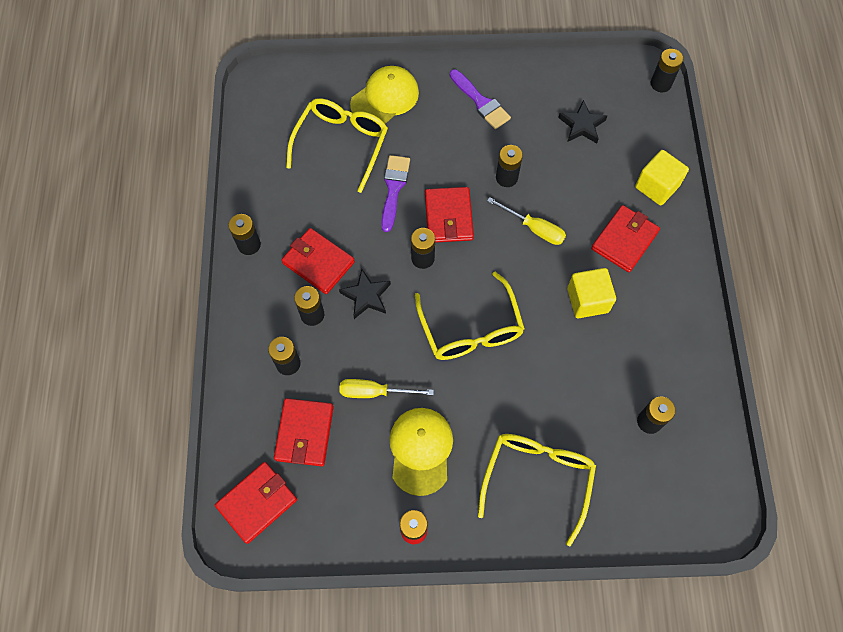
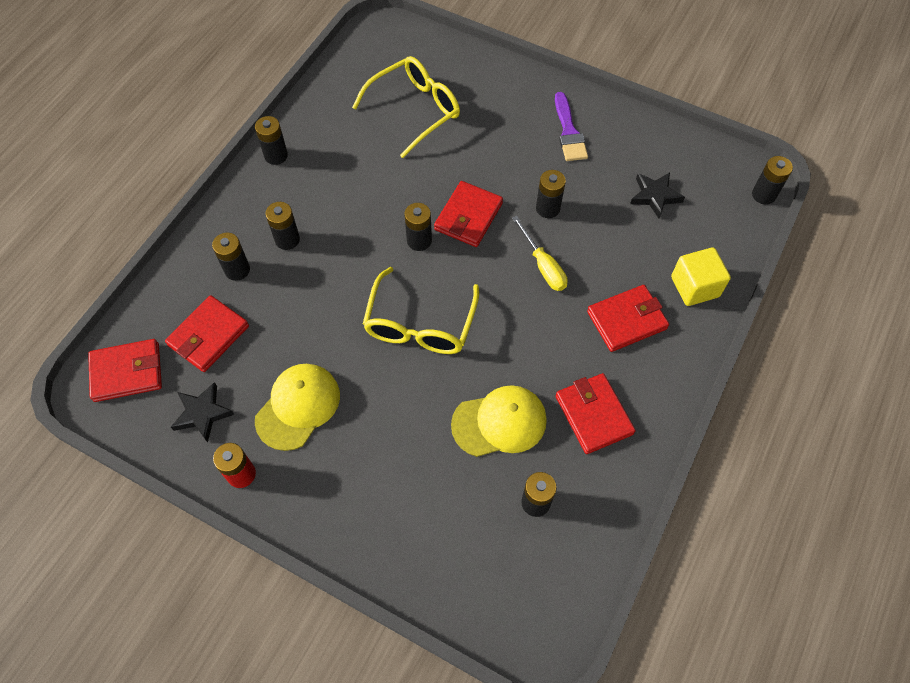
camera: 30 degrees right, 5 degrees down
(318, 263) = (324, 199): red wallet -> red wallet (593, 415)
(366, 296) = (345, 248): black star -> black star (202, 413)
(374, 392) = (294, 333): yellow screwdriver -> none
(385, 98) = (481, 89): yellow cap -> yellow cap (499, 422)
(394, 188) = (435, 169): purple brush -> none
(537, 479) = (387, 494): yellow glasses -> none
(587, 300) = (551, 356): yellow cube -> none

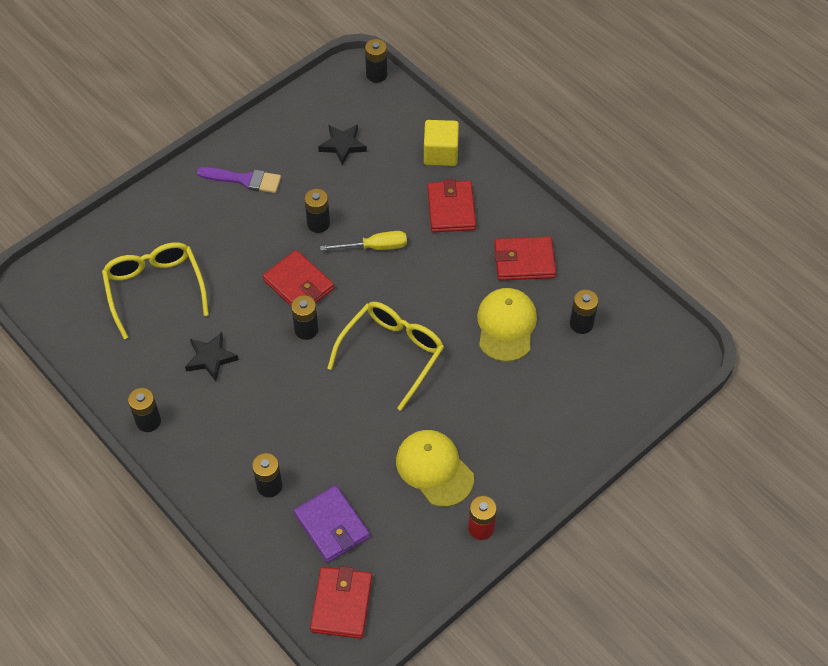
camera: 70 degrees left, 5 degrees down
(202, 413) = (410, 547): black star -> black star (210, 358)
(208, 336) = (332, 526): red wallet -> purple wallet
(287, 239) = (254, 435): black battery -> none
(420, 323) = (391, 354): yellow glasses -> yellow glasses turned 90 degrees counterclockwise

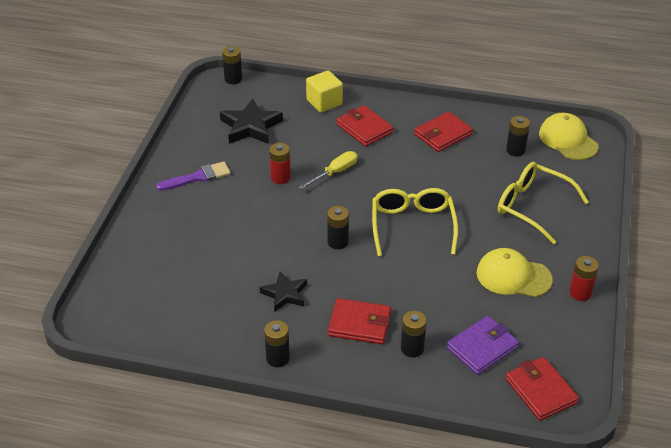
camera: 35 degrees left, 15 degrees down
(155, 289) = (196, 274): yellow glasses -> yellow glasses (533, 207)
(298, 284) = (304, 219): red wallet -> red wallet (359, 324)
(318, 224) = (280, 178): black battery -> red battery
(332, 526) = (482, 348): purple wallet -> purple wallet turned 60 degrees counterclockwise
(343, 145) = (251, 127): black star -> black star, size x1.54
(506, 326) = (470, 174): yellow cap -> yellow cap (568, 140)

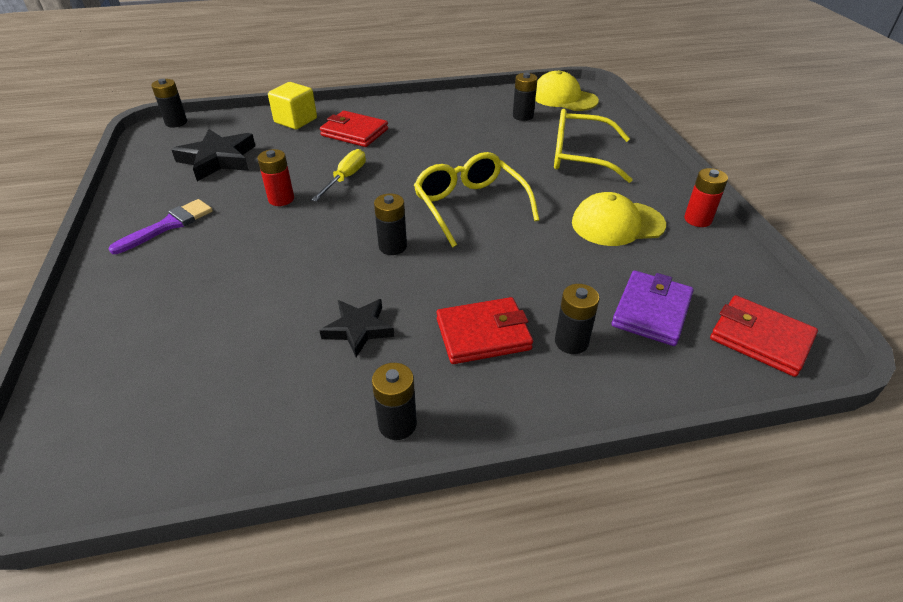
camera: 25 degrees left, 0 degrees up
(443, 134) = (441, 119): red wallet -> none

